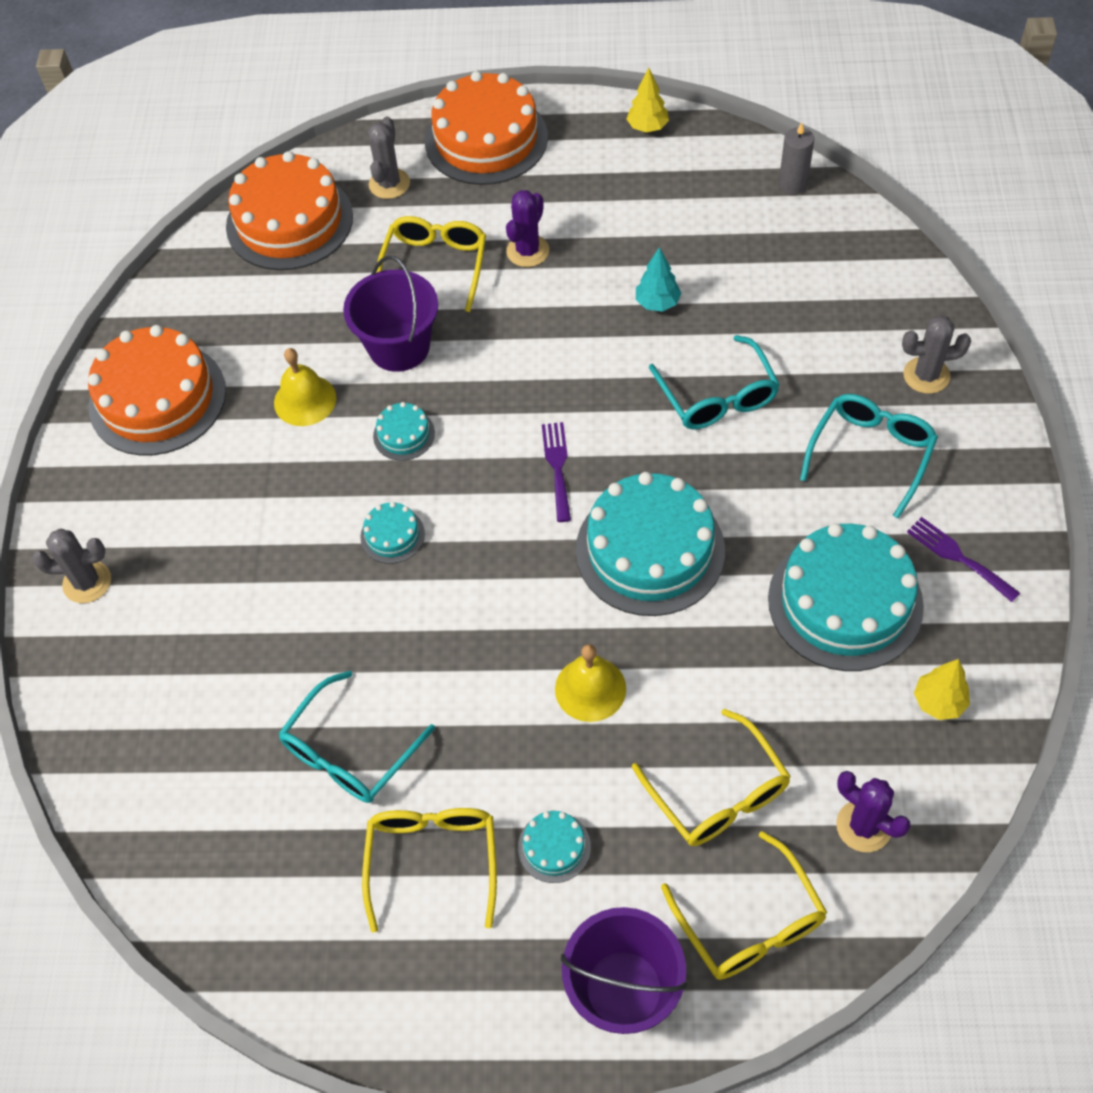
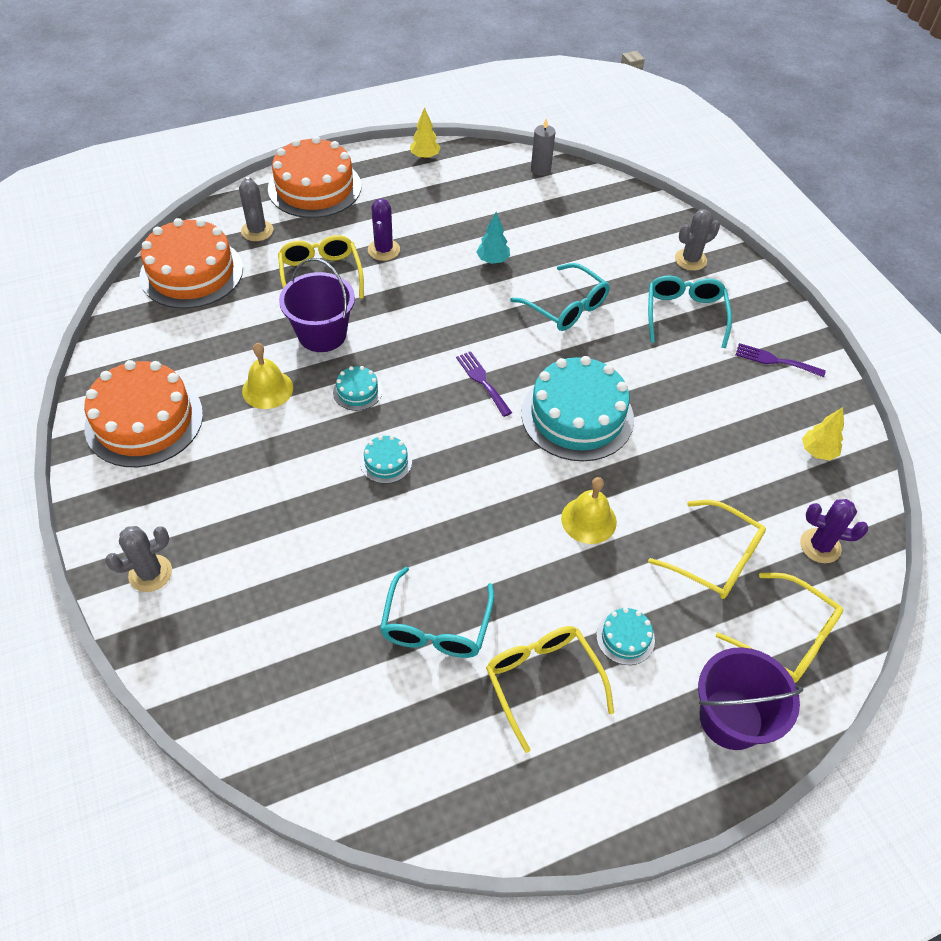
camera: 30 degrees left, 5 degrees down
(845, 602) = (723, 409): turquoise cake -> none

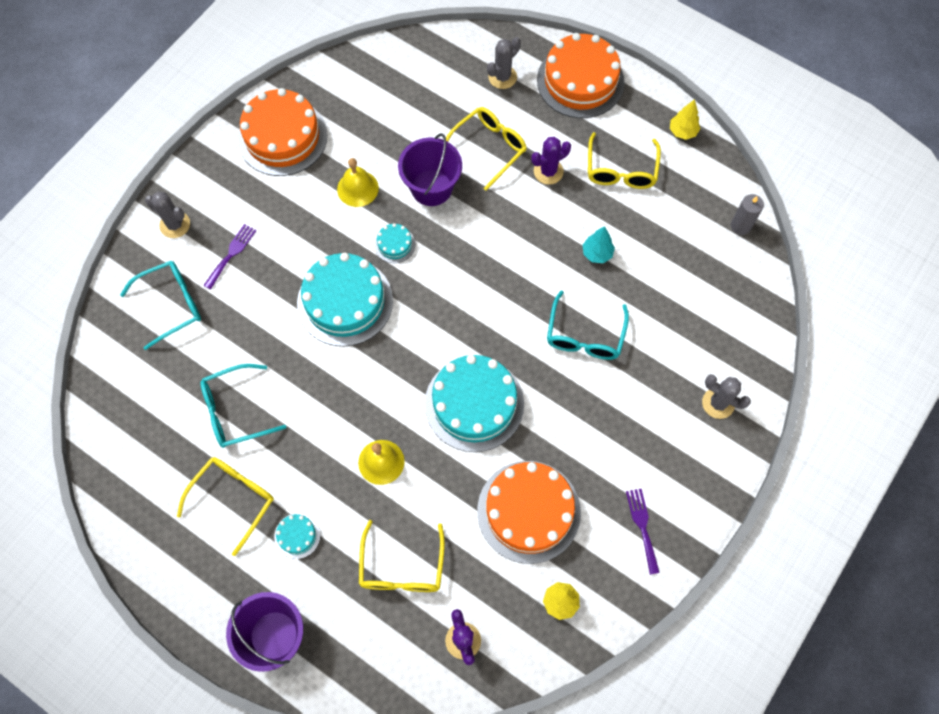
camera: 60 degrees right, 15 degrees up
(191, 272) = (429, 67): orange cake -> orange cake (528, 511)
(386, 462) = (345, 301): turquoise cake -> turquoise cake, size x2.27
(482, 381) = (462, 319): purple fork -> purple fork (231, 254)
(685, 315) = (644, 430): turquoise glasses -> turquoise glasses (171, 305)
(787, 637) = (363, 648): yellow glasses -> yellow glasses (621, 170)

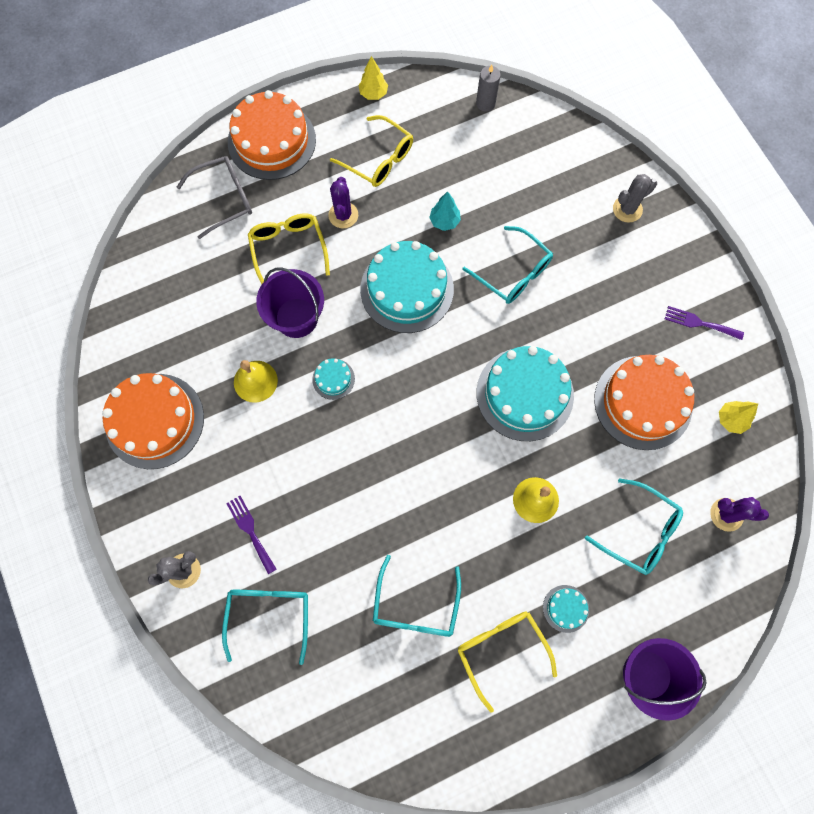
camera: 60 degrees left, 5 degrees up
(345, 301) = (364, 452): turquoise cake -> turquoise cake (407, 289)
(402, 567) = (639, 531): yellow glasses -> turquoise glasses
(502, 77) = (224, 199): grey cactus -> grey glasses

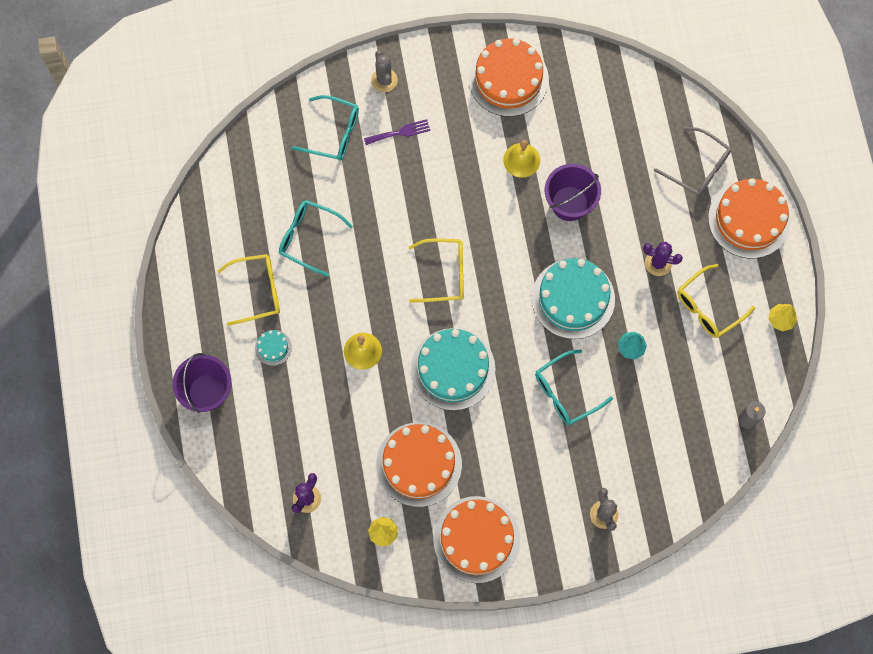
camera: 105 degrees right, 0 degrees up
(224, 199) = (698, 168): grey glasses -> grey glasses turned 45 degrees counterclockwise
(288, 249) = (635, 210): yellow glasses -> yellow glasses (444, 274)
(333, 379) = (507, 220): turquoise cake -> none
(639, 531) = (314, 424): turquoise glasses -> none
(699, 323) = (476, 539): purple fork -> orange cake

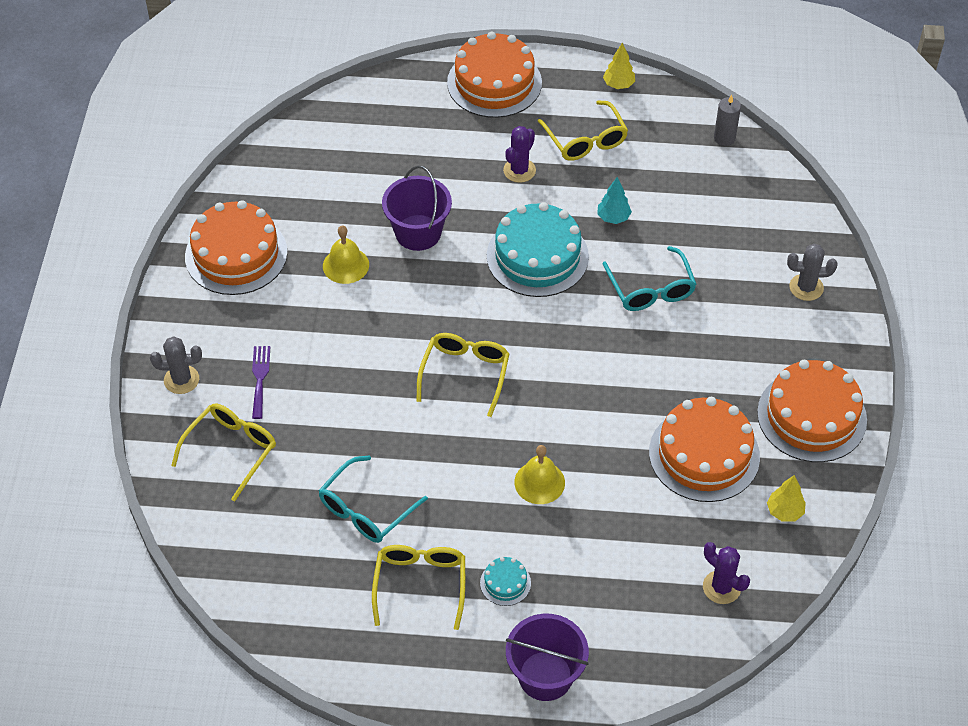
camera: 75 degrees left, 20 degrees down
(333, 133) = (231, 450): turquoise glasses -> yellow glasses
(453, 369) = (591, 392): turquoise cake -> none
(698, 168) = (418, 110): grey glasses -> none

